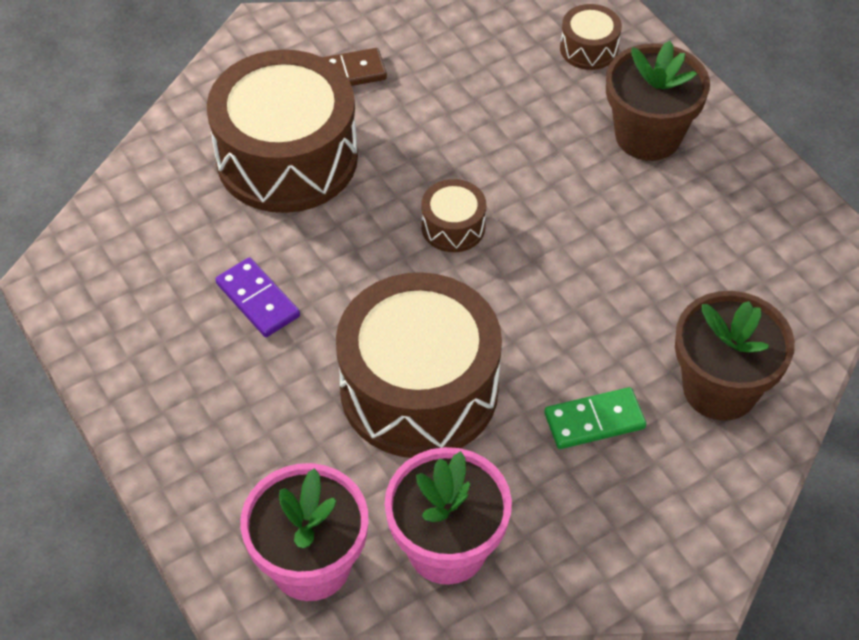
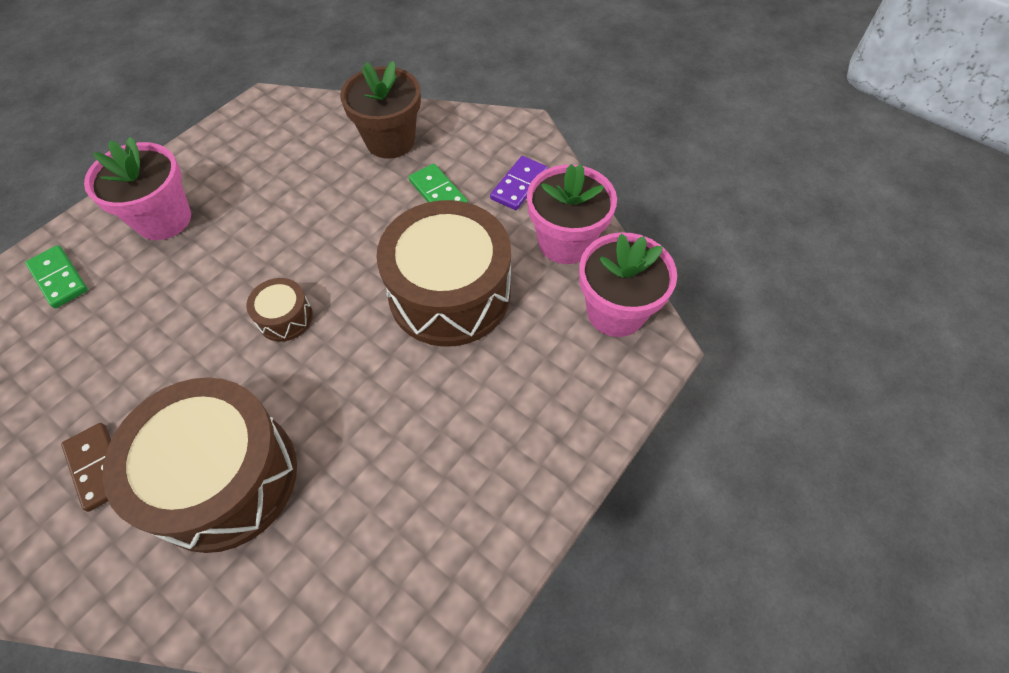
camera: 110 degrees left, 5 degrees up
(258, 300) = (401, 436): purple domino -> purple domino (519, 185)
(589, 48) = (59, 278): brown drum -> green domino
(648, 135) = (164, 219): brown flower pot -> pink flower pot

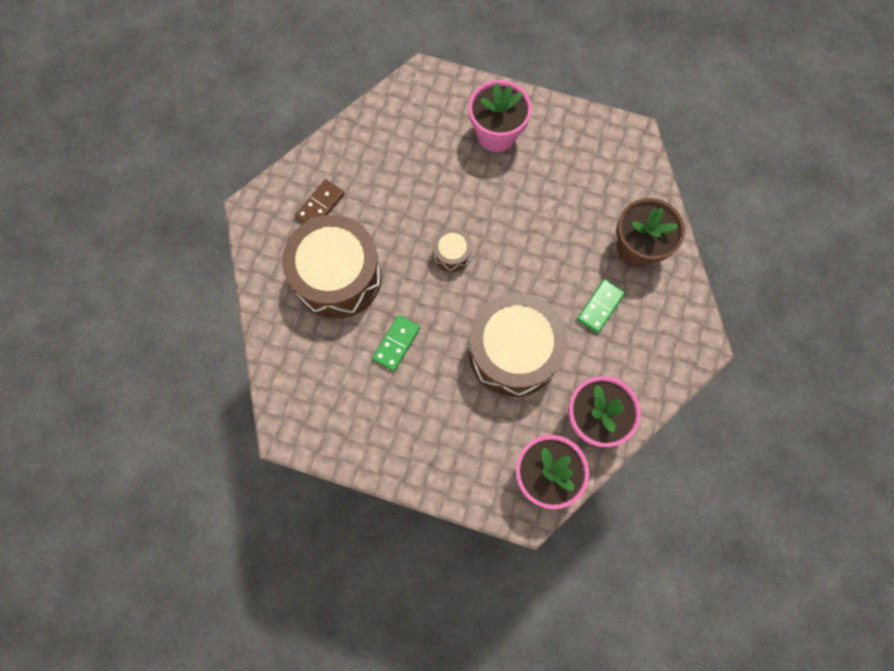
camera: 70 degrees right, 15 degrees up
(59, 278) = (426, 102): green domino -> green domino (396, 343)
(519, 185) = (635, 364): purple domino -> none

